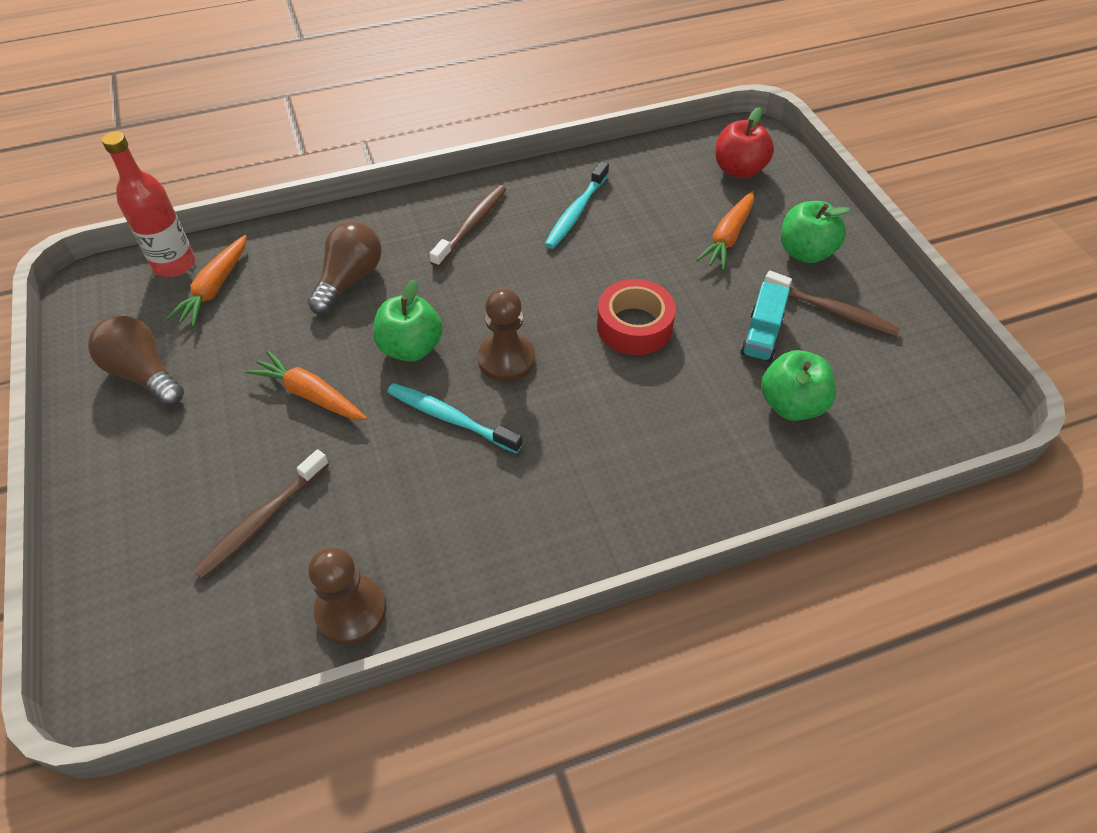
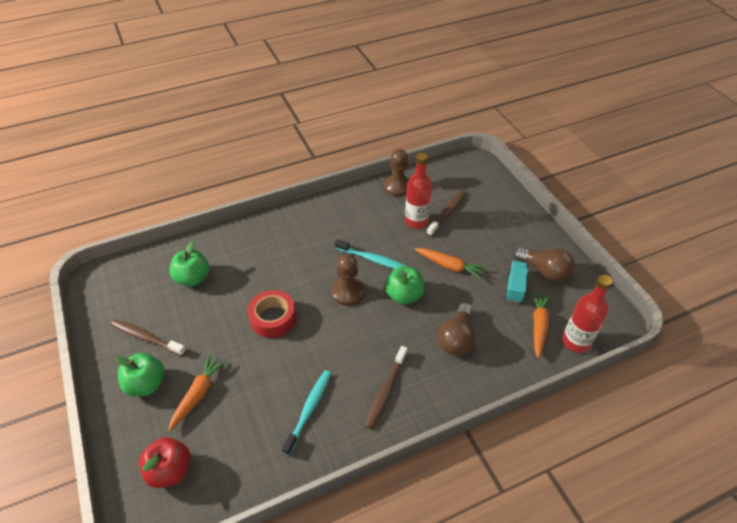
camera: 175 degrees right, 5 degrees down
(339, 501) = (416, 221): none -> red bottle
(761, 336) = (197, 317): turquoise truck -> turquoise truck (515, 287)

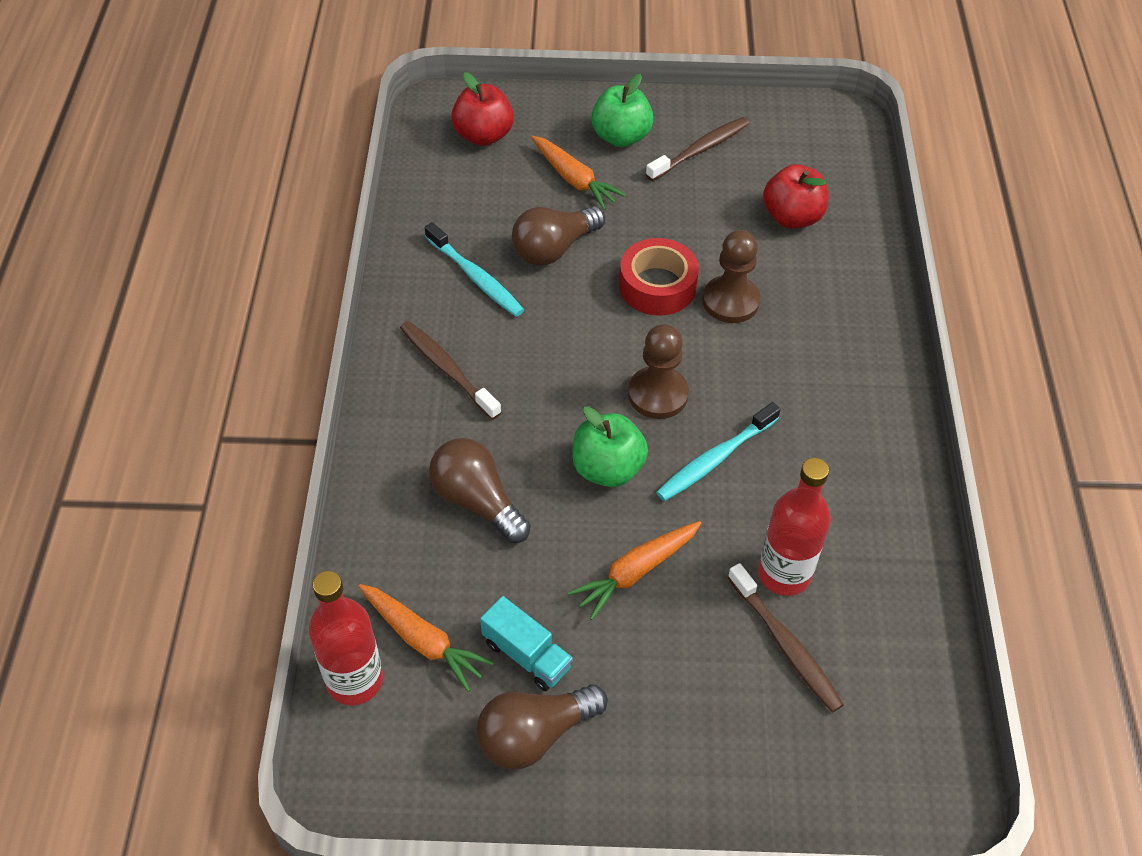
camera: 115 degrees right, 5 degrees up
(193, 278) = (792, 217): green apple -> red apple
(266, 379) = (554, 248): none -> brown light bulb
(397, 187) = (907, 588): brown pawn -> brown pawn (730, 301)

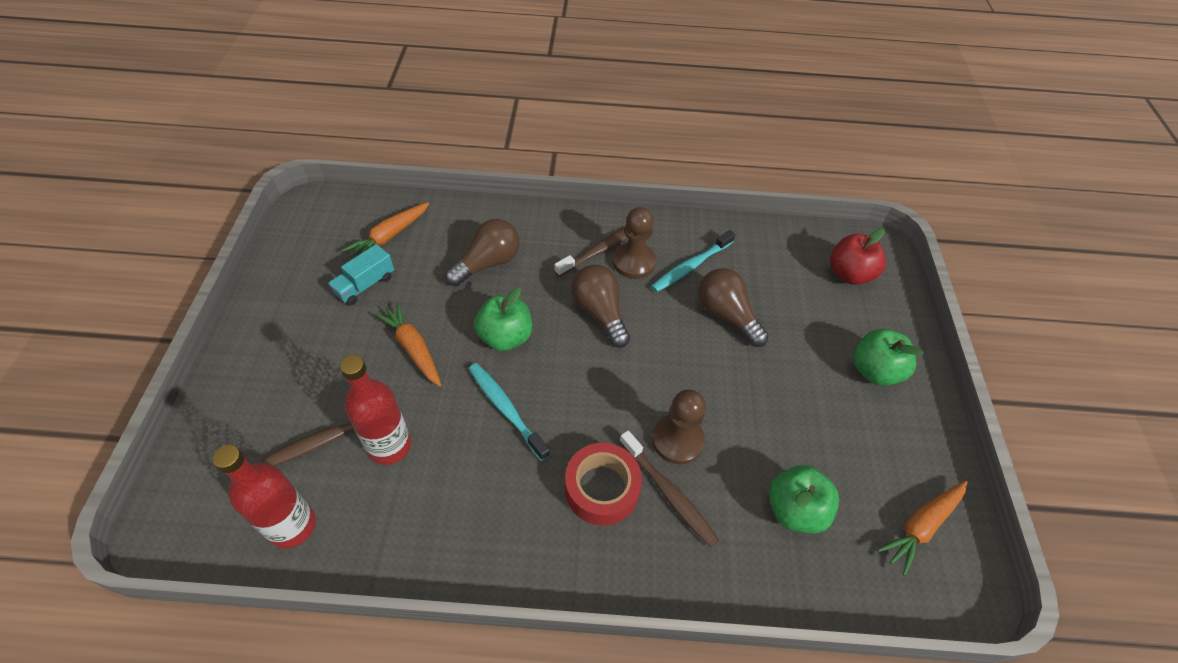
camera: 90 degrees right, 0 degrees up
(355, 680) = (371, 207): red bottle -> red bottle (292, 526)
(535, 735) = (308, 287): brown light bulb -> brown light bulb (600, 313)
(574, 179) = (810, 333): orange carrot -> orange carrot (921, 526)
(657, 286) = (691, 384): red tape -> red tape (602, 489)
(658, 394) = (573, 375): brown pawn -> brown pawn (634, 262)
(700, 150) = (874, 435): brown toothbrush -> brown toothbrush (669, 493)
(792, 217) = (794, 510): red apple -> green apple

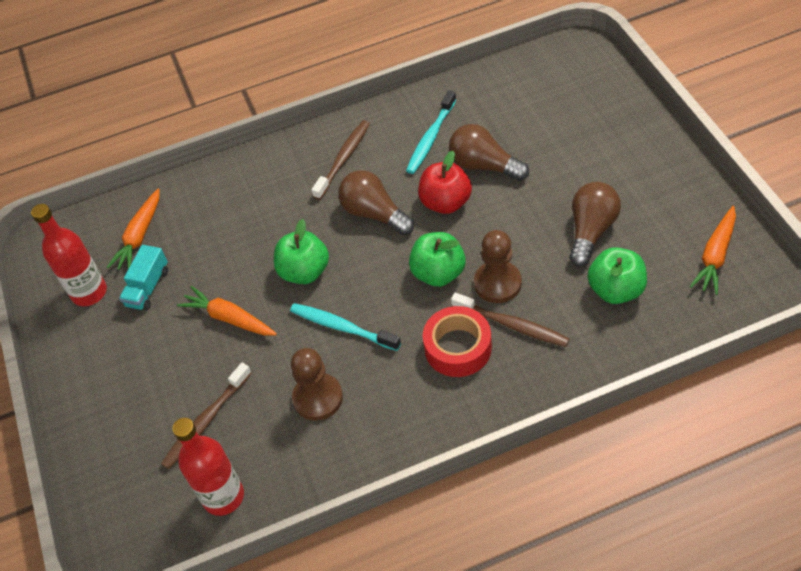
camera: 15 degrees left, 0 degrees up
(390, 446) = (263, 401): red bottle -> red bottle (89, 292)
(487, 263) = (248, 218): brown light bulb -> brown light bulb (591, 231)
(634, 262) = (378, 157): brown pawn -> brown pawn (318, 398)
(849, 274) = (569, 83): red apple -> red apple (445, 203)
(874, 371) = (627, 155): green apple -> green apple (438, 273)

